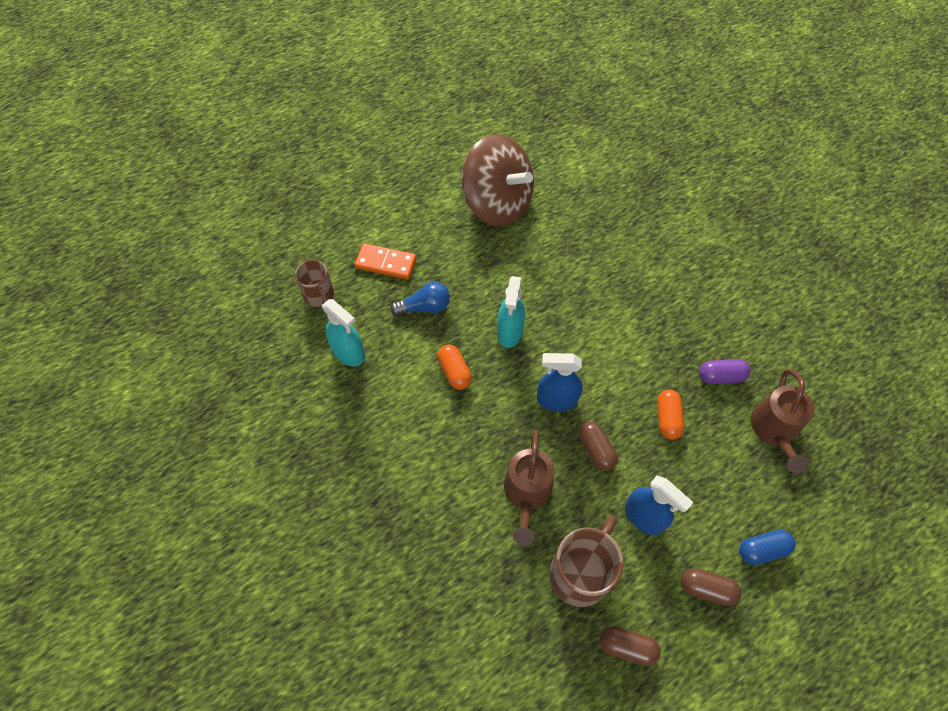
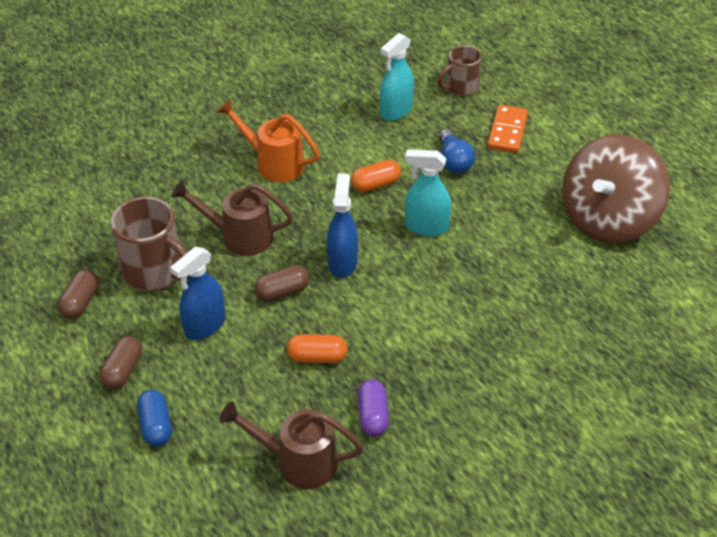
camera: 90 degrees right, 15 degrees down
(421, 466) = (273, 163): none -> orange watering can

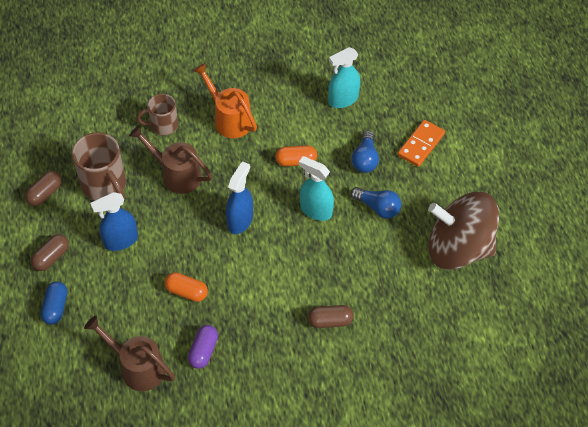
camera: 20 degrees right, 10 degrees up
(282, 292) = (186, 231): brown capsule -> brown capsule (330, 321)
(460, 88) = (404, 93): brown mug -> brown mug (163, 125)
(495, 204) = (377, 207): none -> blue light bulb
(608, 219) = (458, 248): brown spinning top -> brown spinning top turned 45 degrees clockwise

